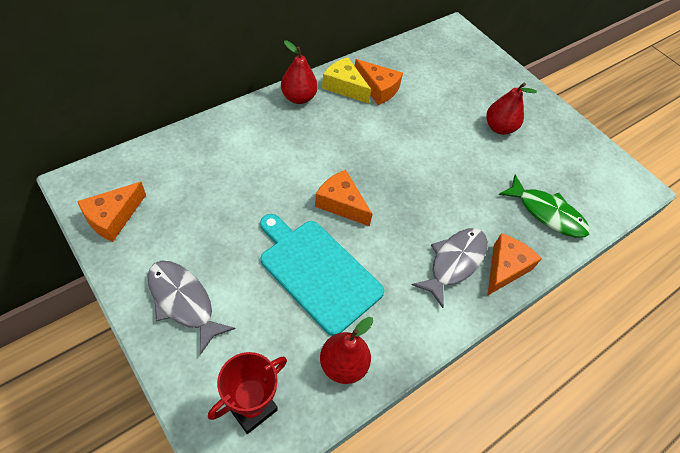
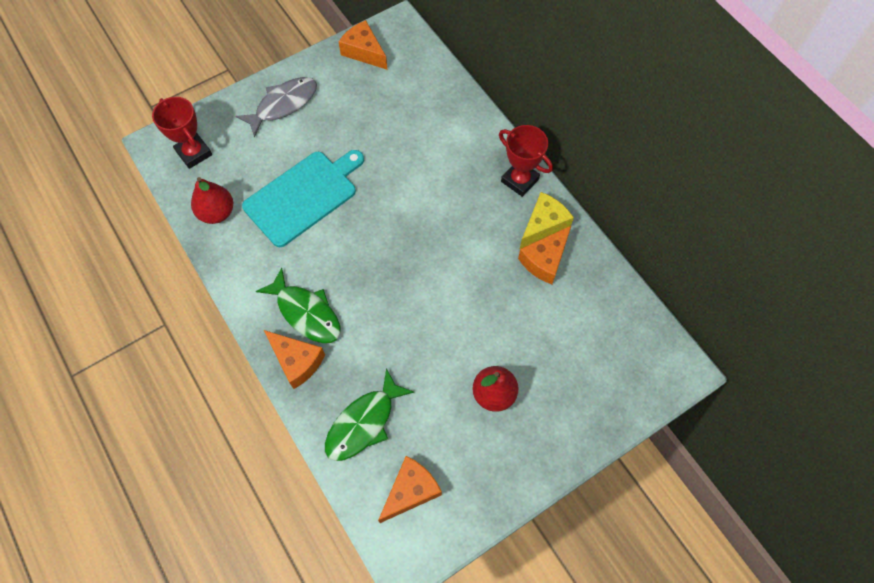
camera: 100 degrees right, 10 degrees up
(298, 98) = (519, 180): red pear -> red trophy
(341, 203) = (378, 216): orange cheese -> orange cheese (411, 491)
(454, 262) = (306, 312): grey fish -> green fish

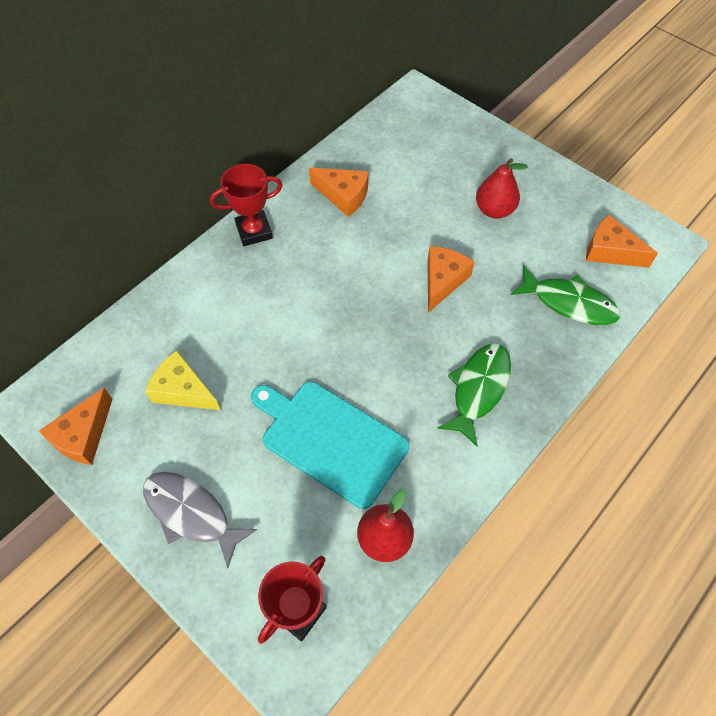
camera: 105 degrees left, 5 degrees down
(296, 361) = (536, 381): orange cheese -> orange cheese (443, 281)
(519, 180) = (254, 231): red trophy -> red trophy turned 45 degrees clockwise
(543, 225) = (303, 203): yellow cheese -> yellow cheese (183, 390)

